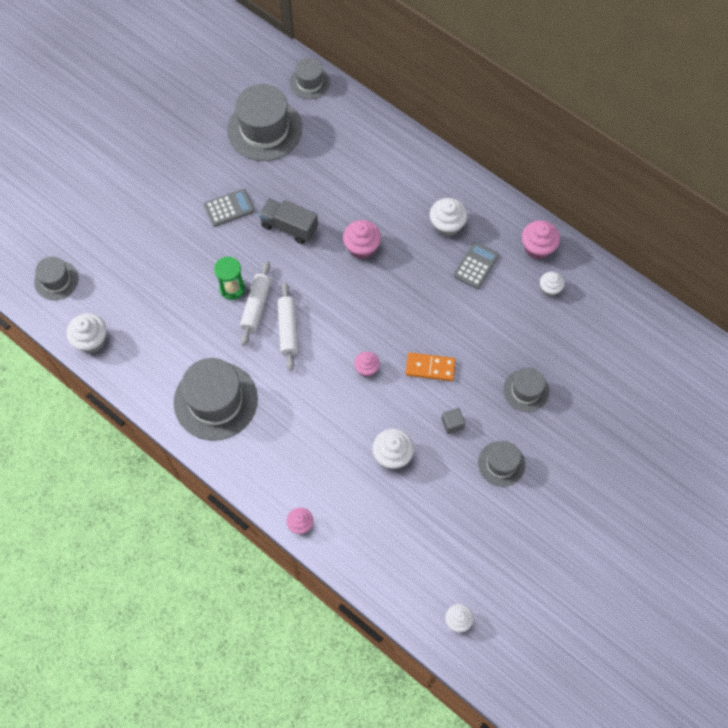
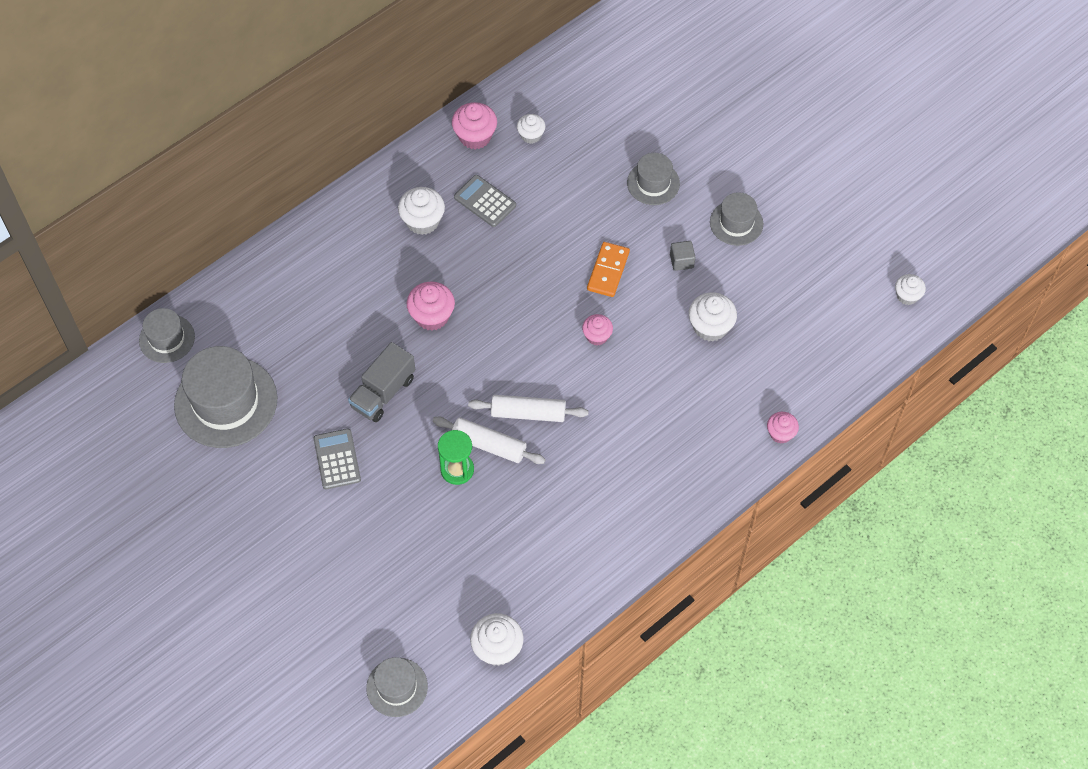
camera: 80 degrees left, 5 degrees down
(215, 401) = (610, 506): grey hat -> none

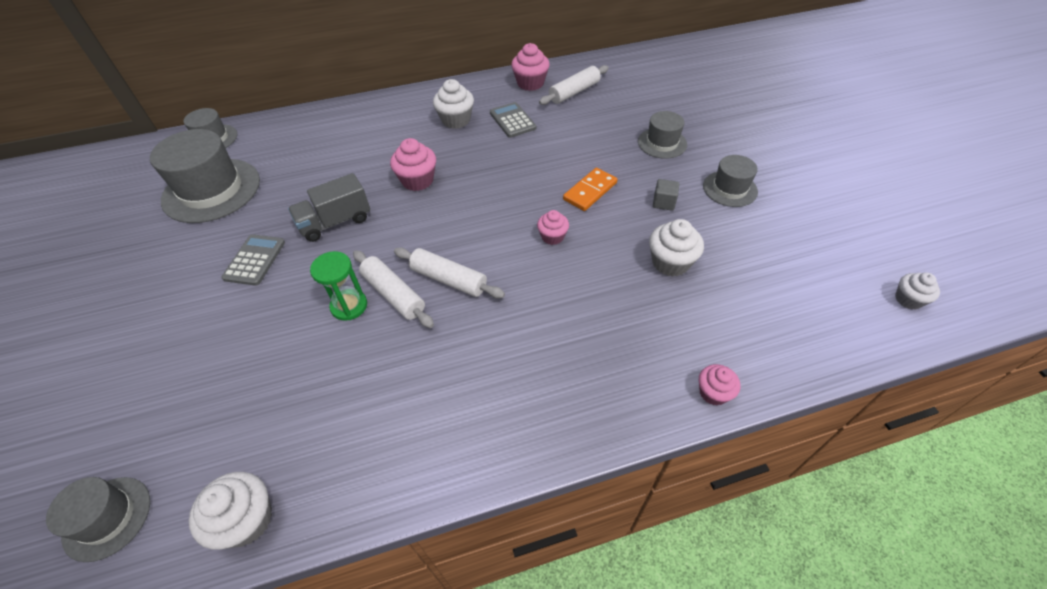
camera: 25 degrees right, 10 degrees down
(531, 135) = (574, 92): white cupcake -> white rolling pin

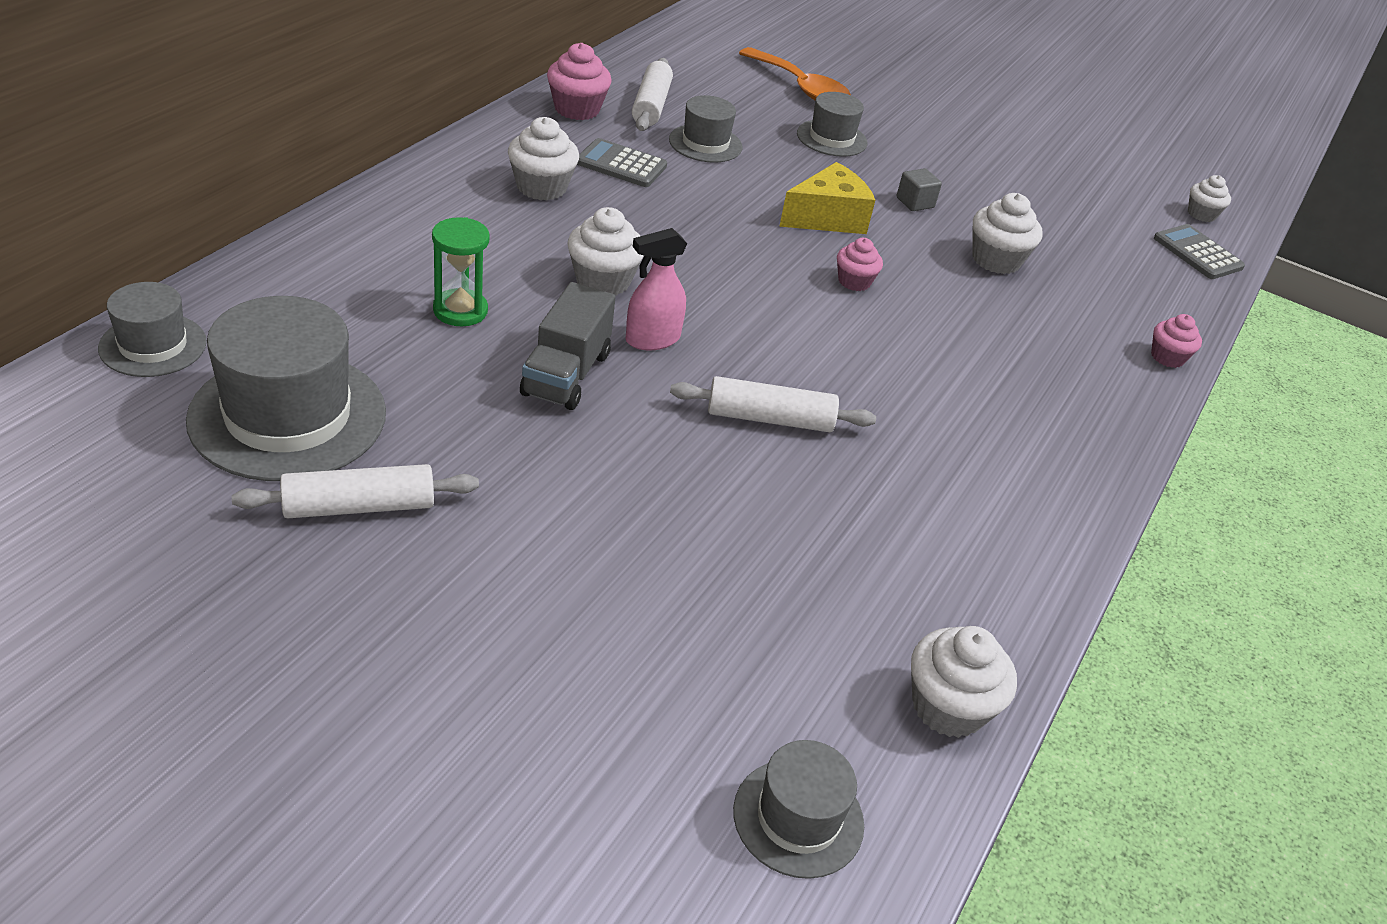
camera: 50 degrees left, 10 degrees down
(255, 260) = (523, 469): grey calculator -> grey calculator (1197, 253)
(349, 306) = (736, 456): green hourglass -> green hourglass (460, 310)
(397, 222) = (652, 339): none -> pink spray bottle
(417, 180) = (603, 281): pink cupcake -> white cupcake
(449, 279) = (808, 374): white rolling pin -> white rolling pin (359, 506)
(590, 191) = (827, 218): orange domino -> yellow cheese
(684, 105) = (800, 87): none -> orange spoon
(730, 189) = (956, 166): grey hat -> grey hat (705, 143)

